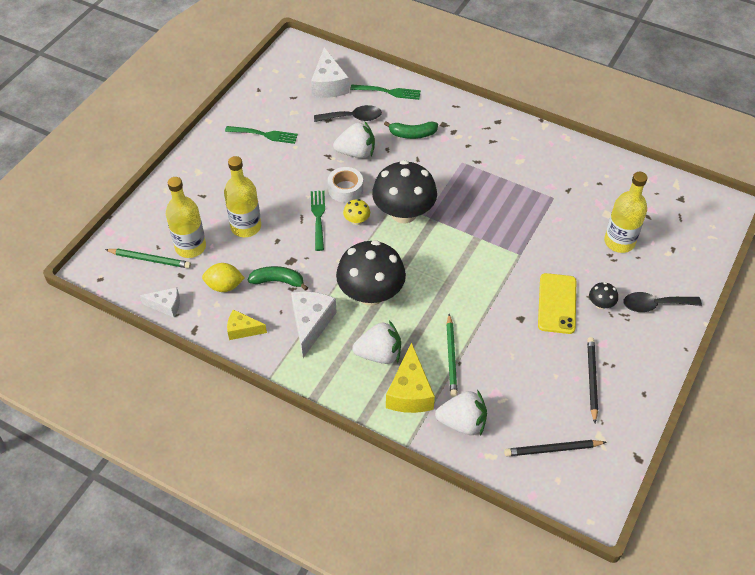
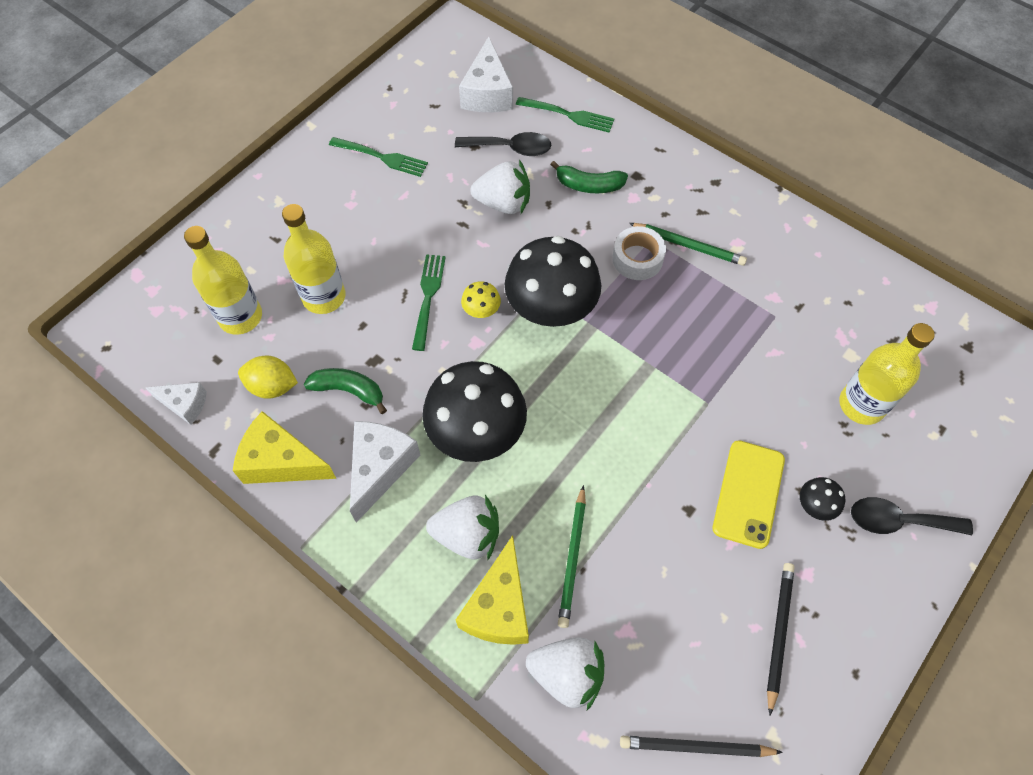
camera: 10 degrees right, 10 degrees up
(150, 259) = (180, 328): green pencil -> green pencil (689, 246)
(242, 330) = (281, 461): yellow cheese -> yellow cheese, size x1.67
(345, 189) = (476, 258): white tape -> white tape (637, 259)

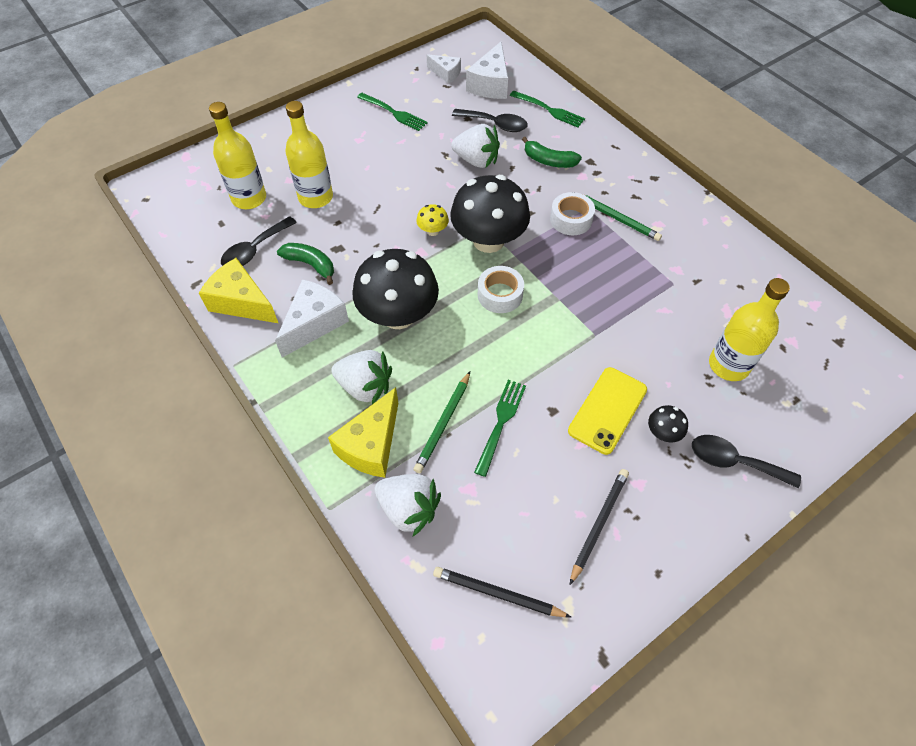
camera: 15 degrees right, 5 degrees down
(184, 404) = (186, 248): white cheese -> white cheese (446, 73)
(272, 386) = (254, 250): yellow lemon -> black spoon
(428, 297) = (394, 213): green fork -> green fork (501, 423)
(586, 377) = (500, 295): none -> white tape

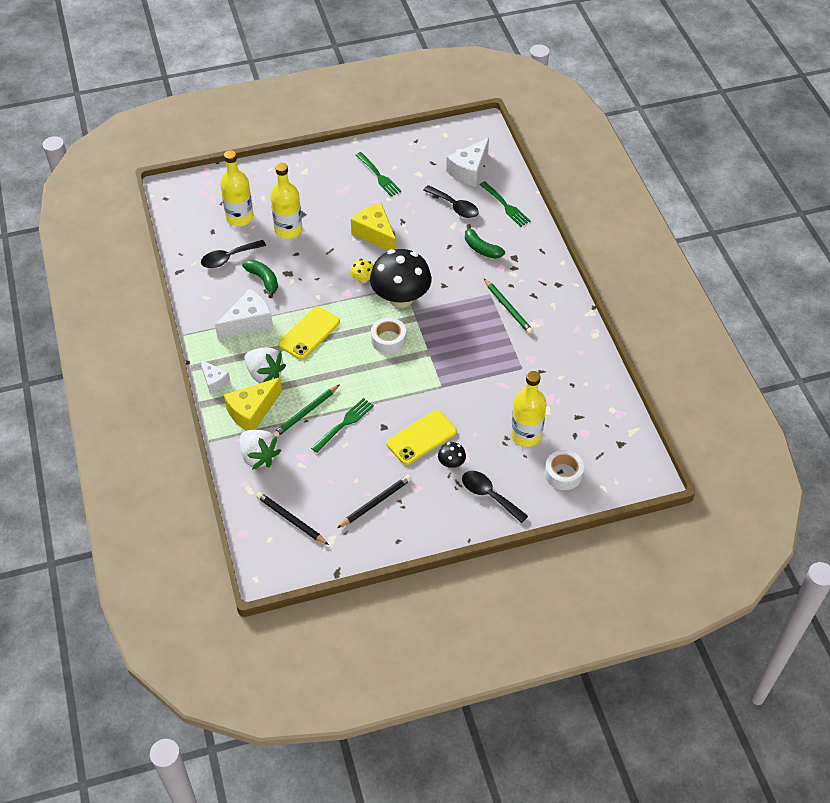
camera: 20 degrees right, 5 degrees down
(242, 302) = (205, 293): yellow cheese -> yellow cheese (375, 234)
(398, 315) = (309, 333): black mushroom -> yellow phone
(446, 73) = (437, 152): white cheese -> white cheese (214, 381)
(476, 160) = (424, 233): white strawberry -> none
(571, 219) = (472, 299): white tape -> white tape (563, 474)

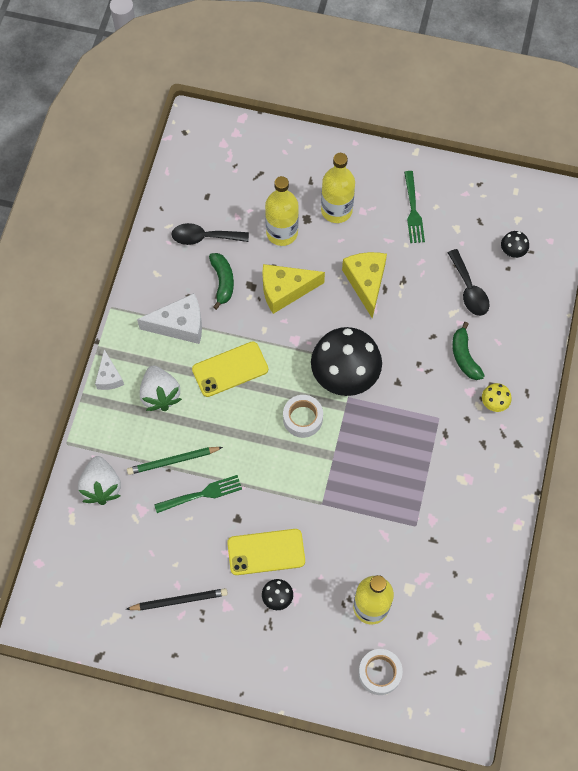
camera: 30 degrees right, 15 degrees up
(239, 217) = (242, 193): yellow bottle -> yellow bottle (336, 210)
(252, 411) = (124, 432): yellow cheese -> yellow cheese (285, 290)
(291, 519) = (90, 574): black pencil -> none
(363, 279) = (320, 332): yellow mushroom -> yellow mushroom (494, 402)
(469, 170) = (512, 251): white cheese -> black mushroom
(489, 495) = (291, 655): black spoon -> none
(505, 205) = (523, 315): green fork -> none
(508, 308) = (446, 445): green pencil -> none

